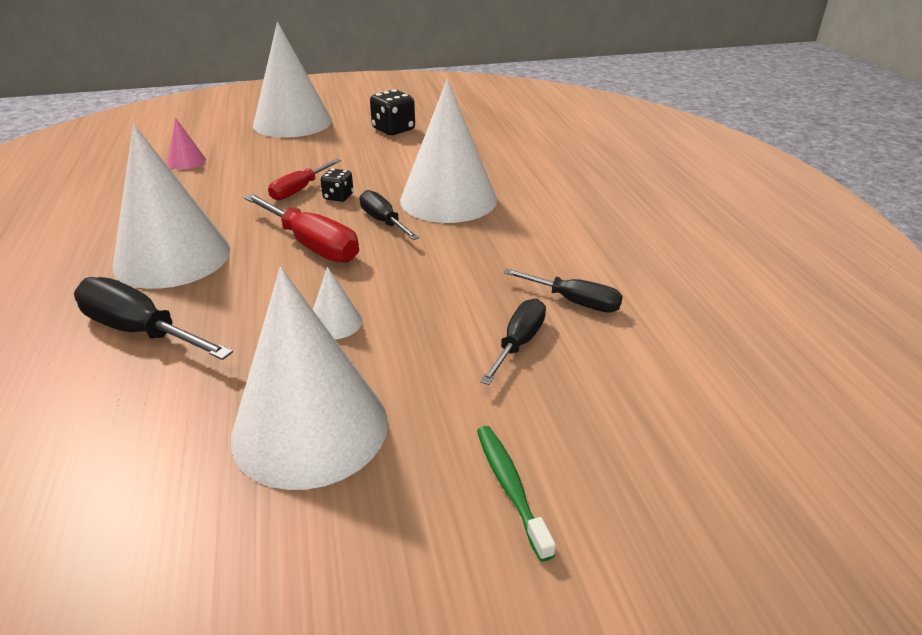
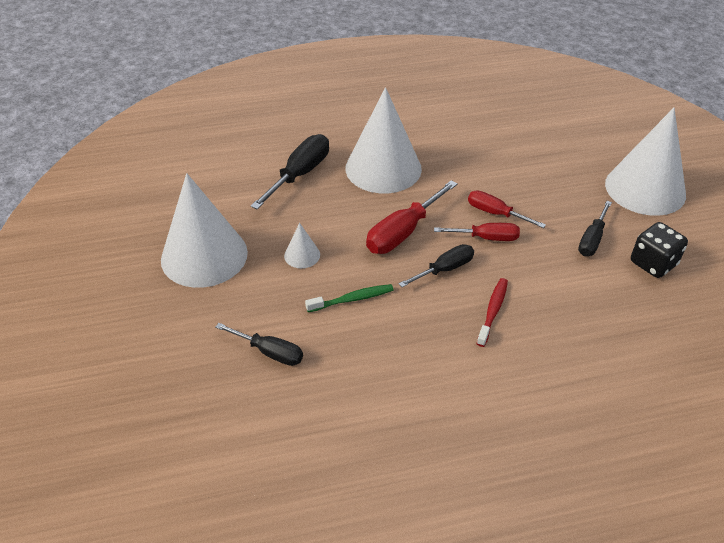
camera: 90 degrees right, 10 degrees up
(186, 161) = (536, 142): pink cone -> none
(338, 197) = (486, 238): black dice -> red screwdriver
(448, 199) = (493, 311): white cone -> red toothbrush
(510, 487) = (141, 341): green toothbrush -> green toothbrush (352, 299)
(574, 302) = (320, 391): black screwdriver -> black screwdriver (592, 239)

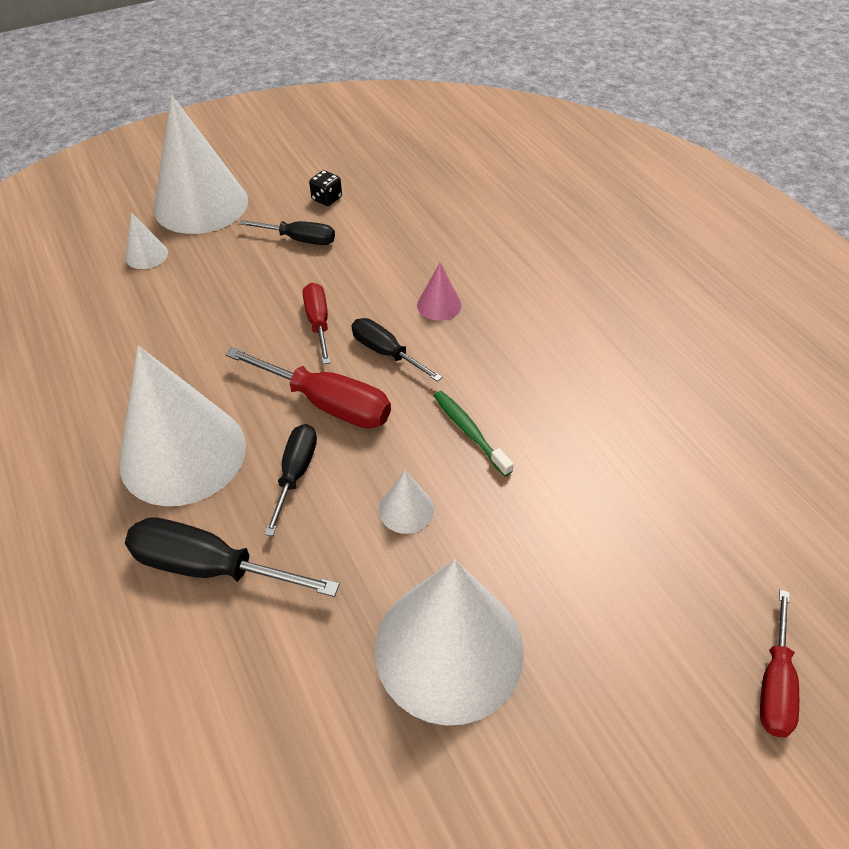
camera: 105 degrees left, 5 degrees up
(269, 352) = (593, 496): black screwdriver -> black screwdriver (295, 473)
(493, 311) = (439, 305): red toothbrush -> pink cone
(495, 213) = (269, 319): red screwdriver -> red screwdriver (774, 683)
(579, 159) = (146, 255): none -> white cone
(653, 263) = (327, 199): black dice -> black dice, size x0.60

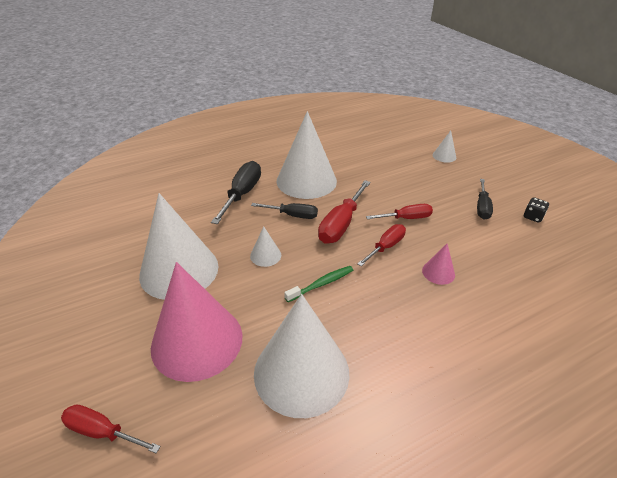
camera: 90 degrees right, 10 degrees down
(201, 204) = (498, 168): white cone -> white cone (301, 372)
(386, 352) = (386, 247): black screwdriver -> red screwdriver
(601, 587) = (197, 341): none -> pink cone

